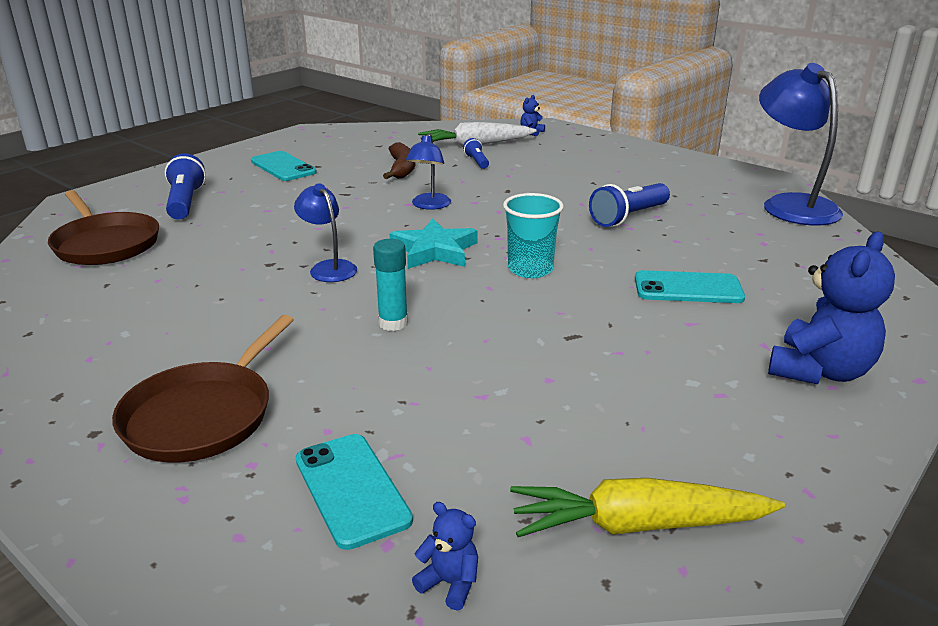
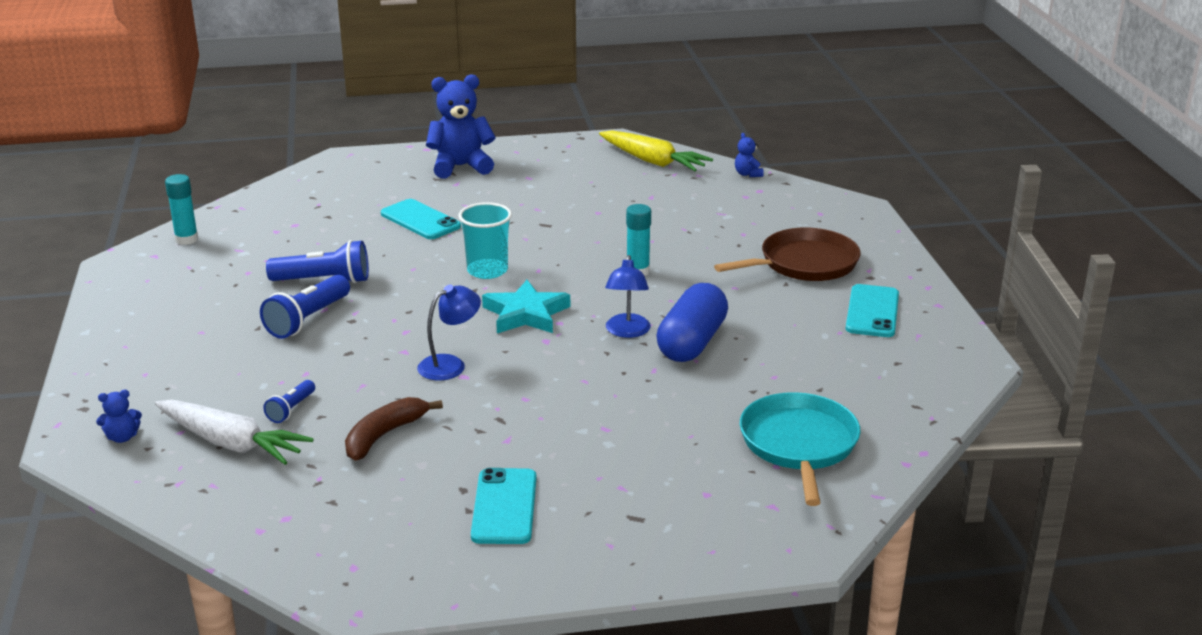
camera: 140 degrees left, 0 degrees up
(105, 244) = (799, 445): brown pan -> turquoise pan
(185, 202) = (678, 482): blue flashlight -> blue flashlight (307, 320)
(259, 279) = (692, 342): none -> blue capsule
(351, 489) = (756, 209): turquoise phone -> turquoise phone (872, 312)
(790, 205) = (186, 239): blue lamp -> turquoise glue stick

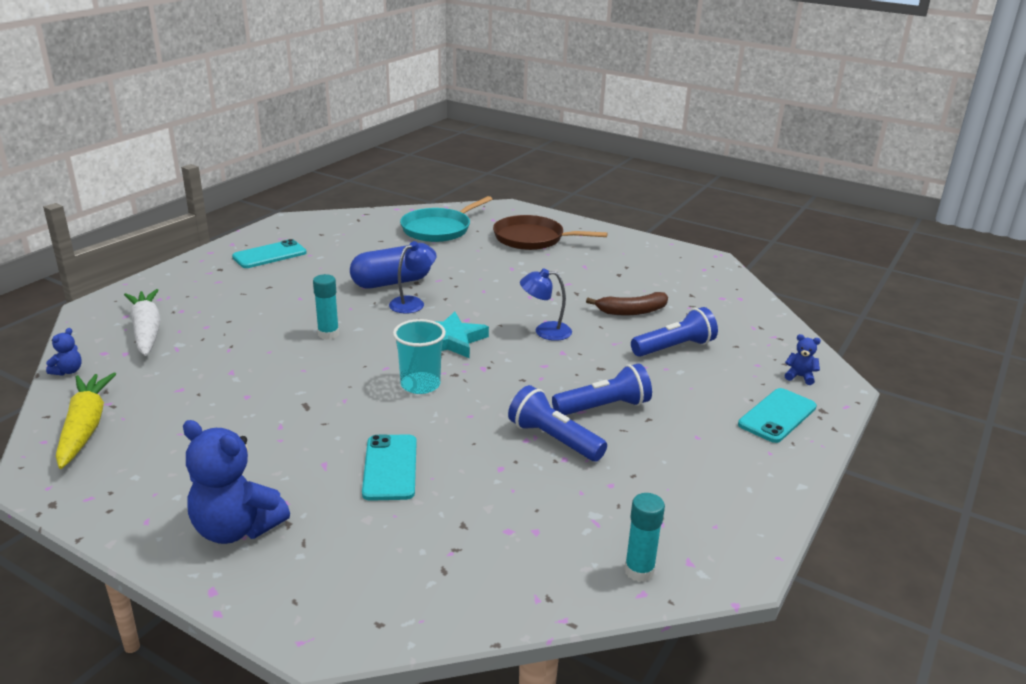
camera: 140 degrees left, 0 degrees up
(231, 443) = (728, 344): white carrot -> white carrot (146, 331)
(291, 409) = (674, 347): blue flashlight -> blue flashlight, size x1.81
(504, 507) = (608, 261): turquoise phone -> turquoise phone (777, 416)
(804, 264) = (229, 291): brown pan -> brown pan (532, 238)

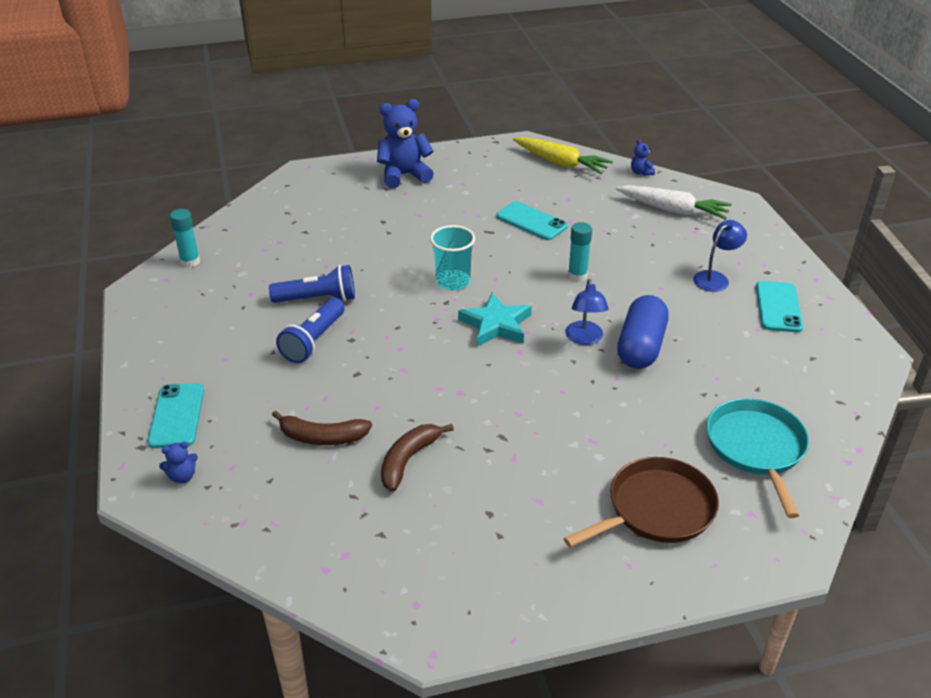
camera: 135 degrees right, 10 degrees up
(390, 467) = (384, 232): turquoise phone -> turquoise phone (531, 221)
(545, 331) = (446, 381): blue lamp -> blue lamp (715, 278)
(674, 347) = (322, 437): blue flashlight -> brown banana

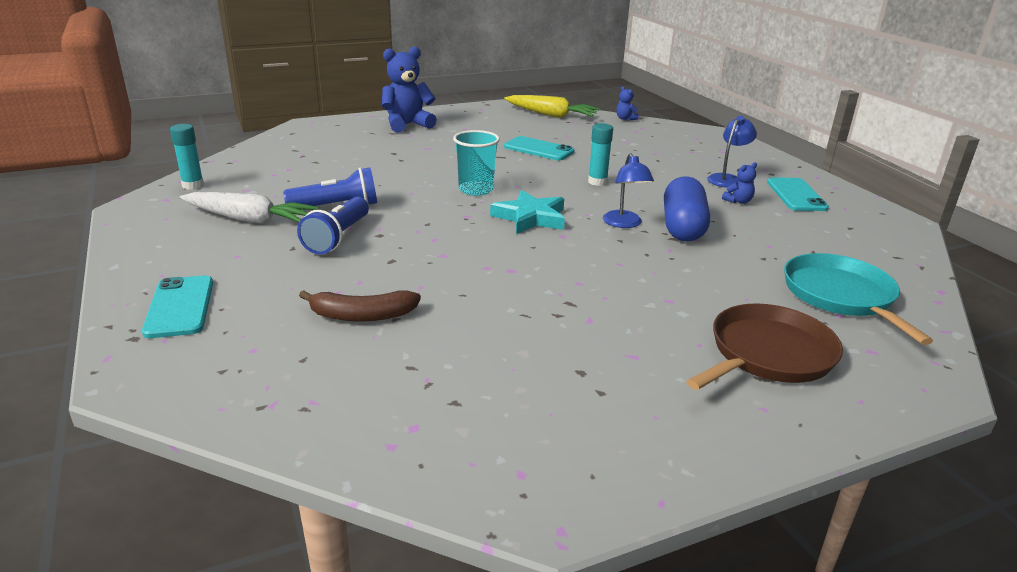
camera: 10 degrees left, 10 degrees down
(182, 476) = (188, 363): blue teddy bear -> blue teddy bear (738, 201)
(408, 460) = (469, 329): brown banana -> none
(672, 210) = (665, 139): white carrot -> white carrot (249, 219)

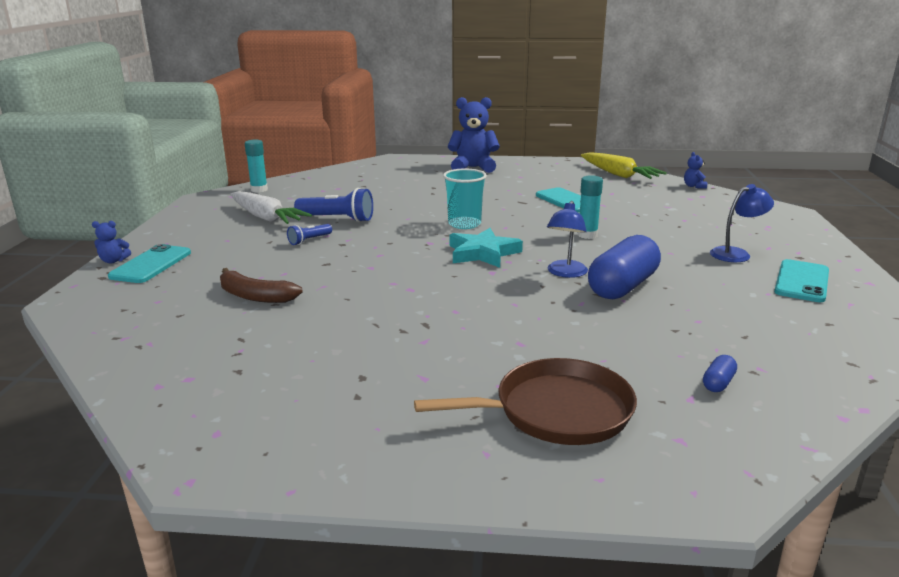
camera: 30 degrees right, 5 degrees down
(338, 237) = (309, 240): blue flashlight -> blue flashlight, size x0.55
(738, 201) = (719, 275): blue teddy bear -> blue teddy bear (113, 261)
(841, 296) = (718, 383): turquoise pan -> blue capsule

